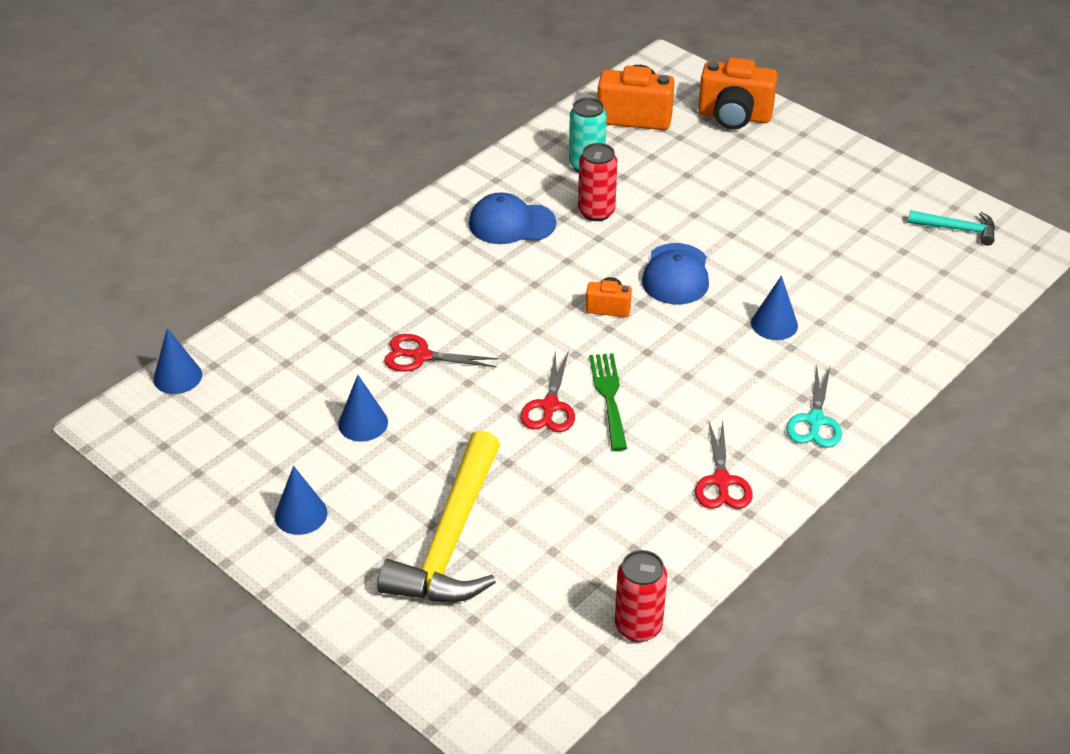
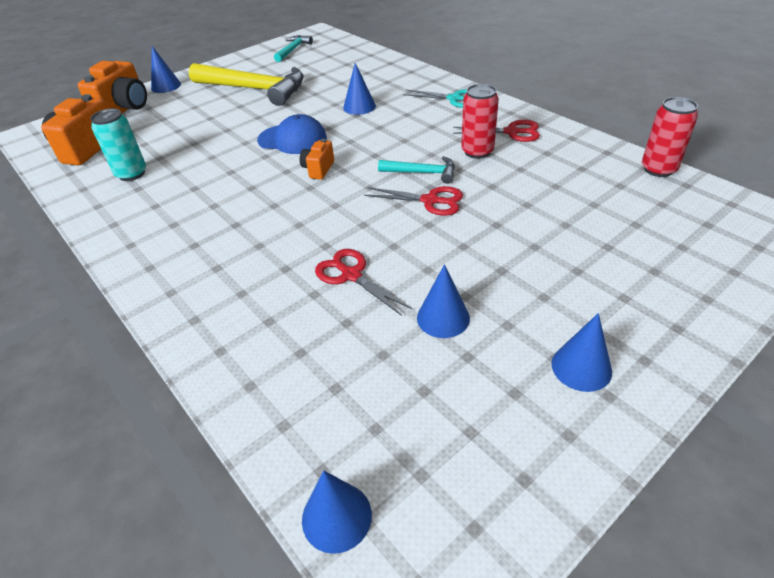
camera: 80 degrees left, 0 degrees up
(421, 356) = (351, 275): red scissors -> red scissors turned 120 degrees clockwise
(451, 539) = (594, 258): yellow hammer -> yellow hammer (254, 89)
(511, 223) = (184, 216): blue cap -> none
(596, 212) = (197, 171): red can -> red can (477, 151)
(609, 396) = (422, 173): green fork -> turquoise hammer
(804, 133) = (166, 86): none -> blue cone

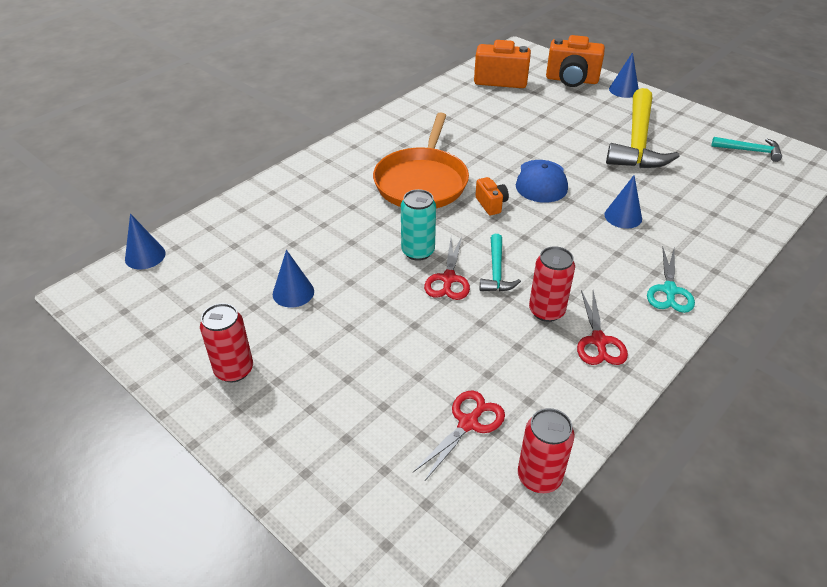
camera: 80 degrees right, 0 degrees up
(131, 174) = (468, 110): turquoise can -> turquoise can (418, 251)
(258, 212) = (422, 181): none -> orange pan
(318, 169) = (491, 204): orange camera -> orange camera turned 60 degrees clockwise
(351, 275) = (343, 240): red scissors -> red scissors (468, 423)
(581, 367) = (234, 370): blue cone -> red can

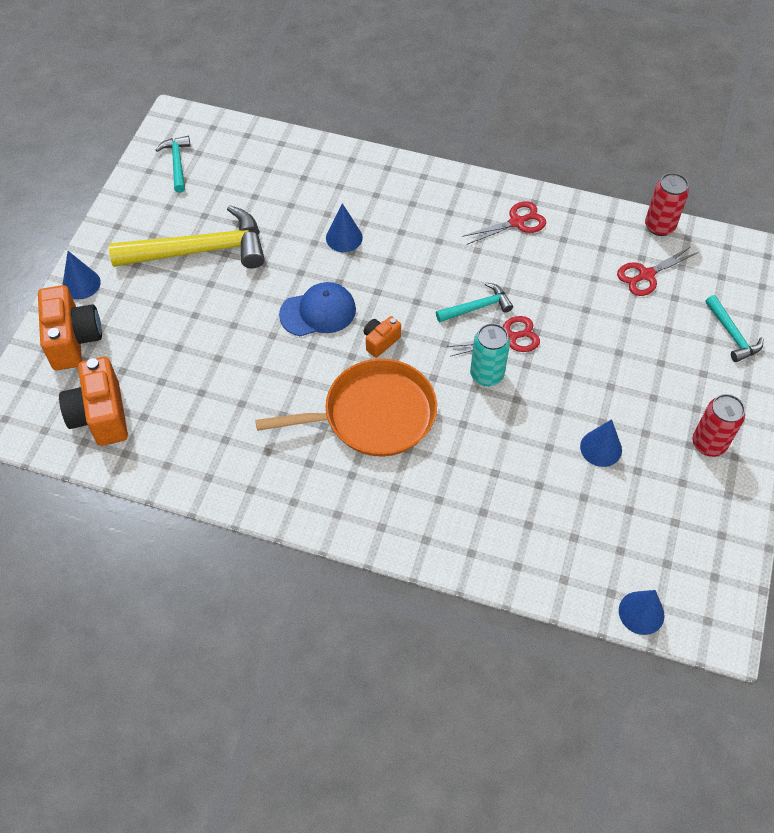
camera: 115 degrees left, 15 degrees up
(338, 464) = (732, 334): none -> turquoise hammer
(468, 423) = (646, 275): red scissors -> red scissors turned 45 degrees counterclockwise
(546, 311) = (504, 261): red can -> none
(669, 290) = (431, 191): turquoise scissors -> none

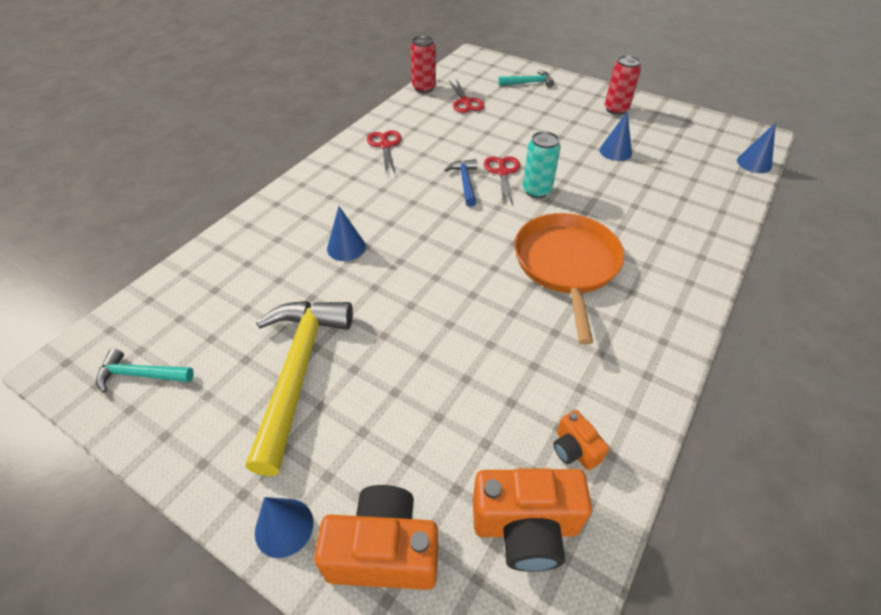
camera: 75 degrees left, 10 degrees down
(318, 312) = (432, 282): blue cap -> none
(380, 341) = (483, 245): orange camera -> orange camera (574, 449)
(477, 307) = (465, 182): turquoise hammer -> blue hammer

